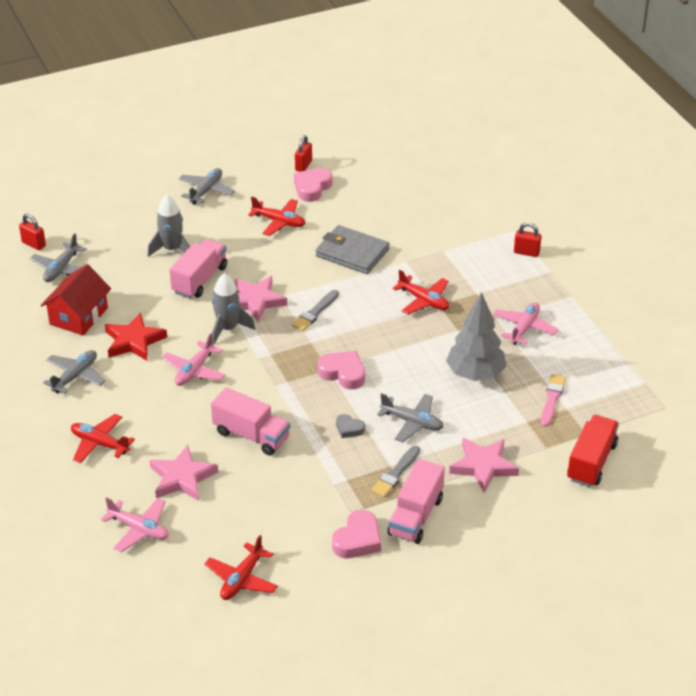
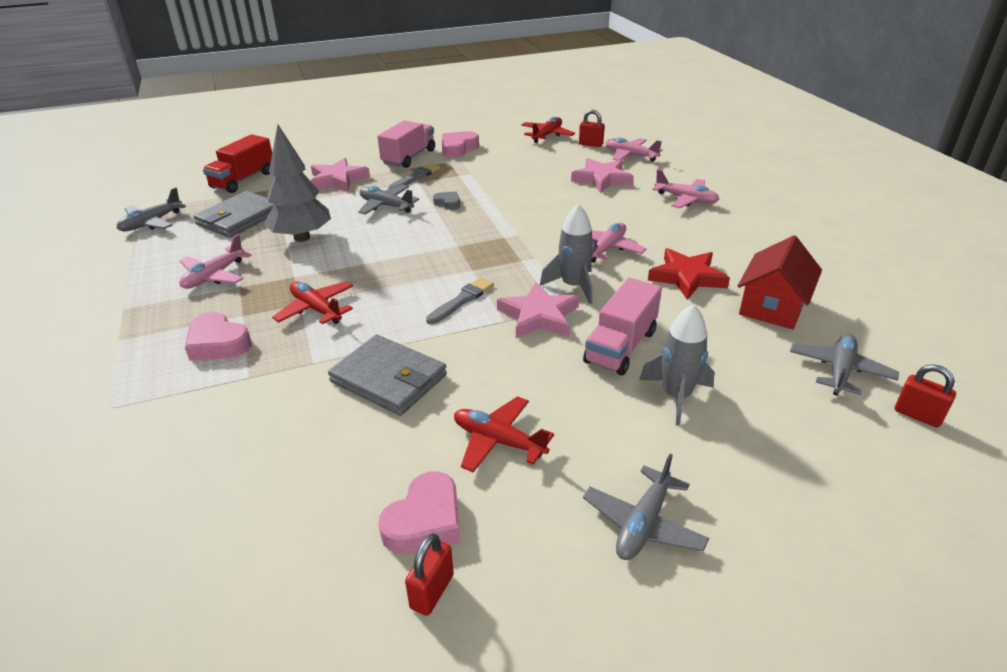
camera: 175 degrees left, 5 degrees down
(75, 376) = (739, 247): grey plane -> grey plane (151, 223)
(99, 444) = (686, 199): red plane -> pink plane
(251, 435) = (541, 201): pink truck -> none
(343, 373) = (442, 242): pink heart -> pink heart (218, 343)
(526, 252) = (127, 369): red padlock -> red padlock (590, 144)
(552, 398) = (239, 218): pink brush -> grey wallet

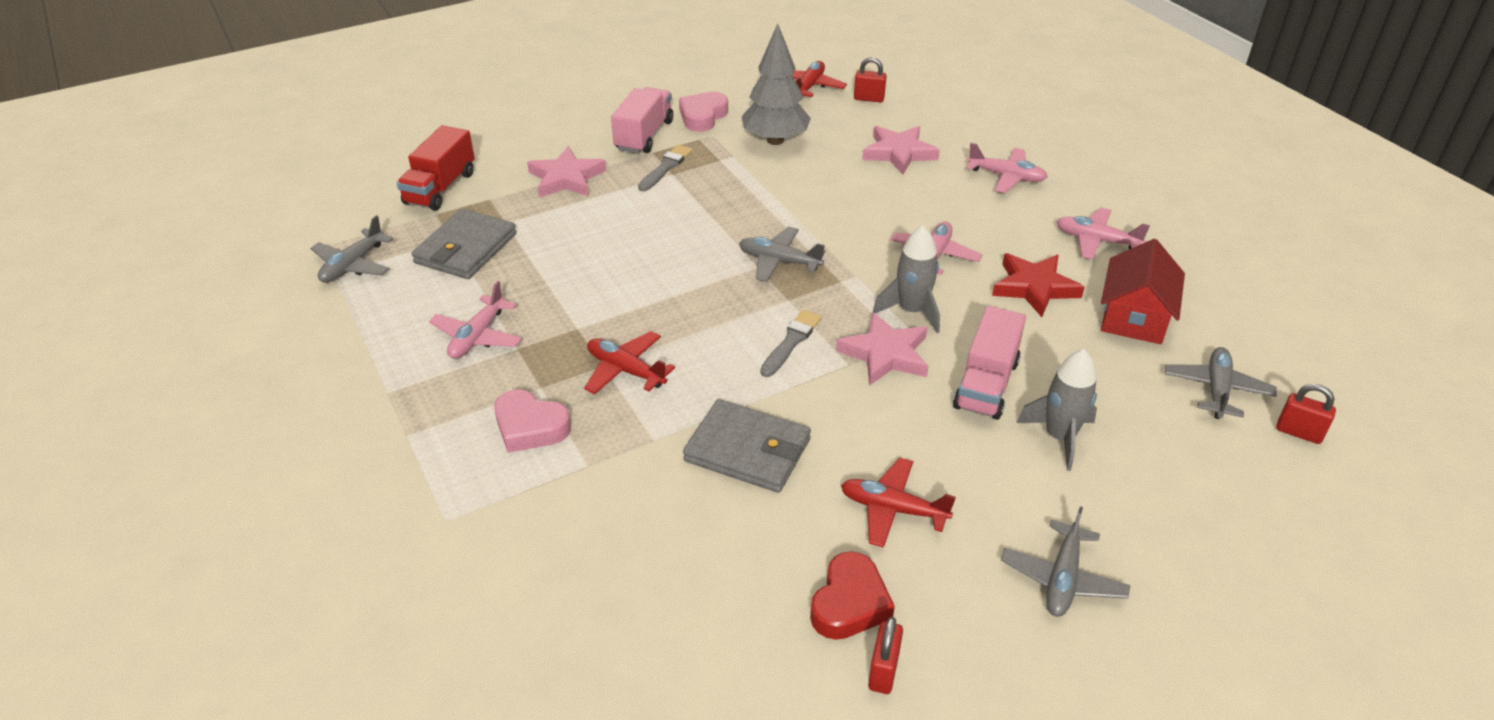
camera: 10 degrees left, 5 degrees up
(302, 237) = (561, 271): grey tree -> grey tree (775, 140)
(386, 206) = (646, 215): grey plane -> grey plane (779, 261)
(425, 521) = (849, 603): pink heart -> red heart
(448, 203) = (722, 205): grey heart -> none
(630, 156) = (923, 114): pink plane -> pink plane (1096, 241)

